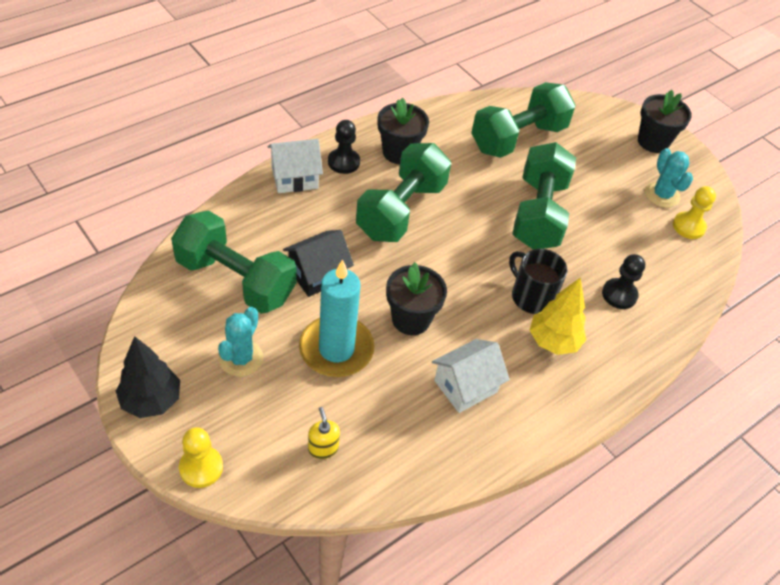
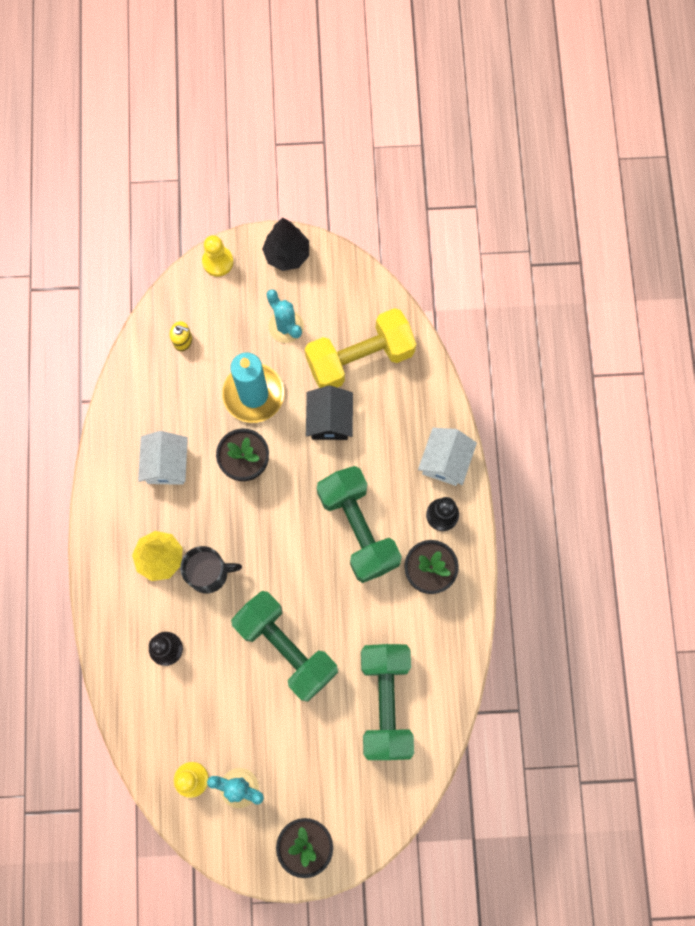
camera: 130 degrees right, 25 degrees up
(236, 280) = (360, 358): green dumbbell -> yellow dumbbell

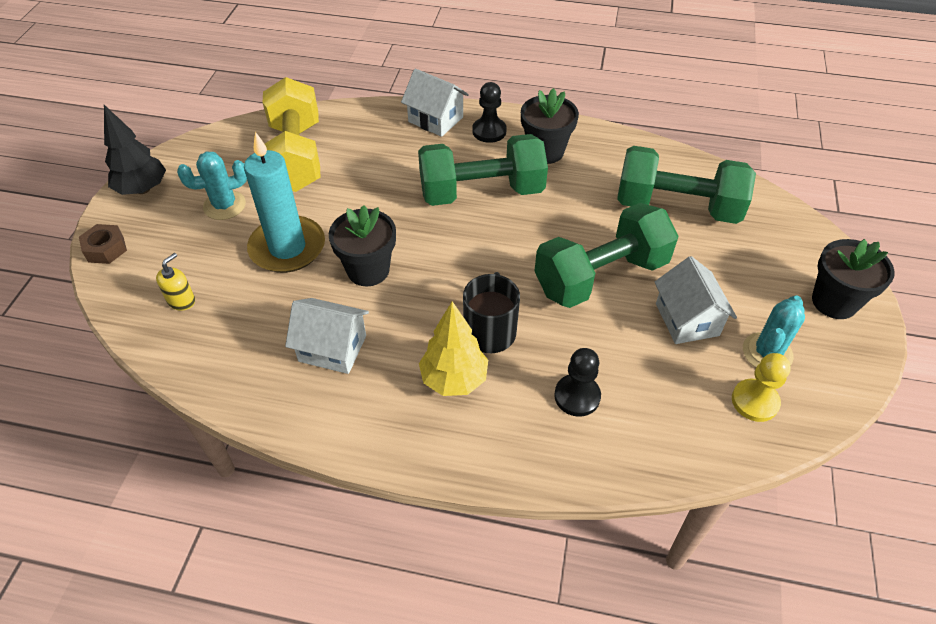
camera: 75 degrees left, 25 degrees down
(217, 262) = (106, 249): yellow pawn -> brown nut
(257, 722) = (687, 319): none -> white house
(329, 420) = (352, 191): black house -> none

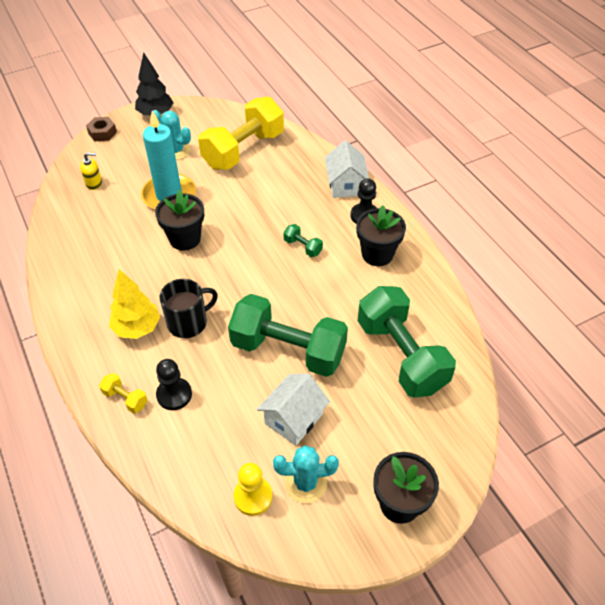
camera: 50 degrees right, 0 degrees up
(332, 348) = (114, 262): white house -> none
(481, 192) = (303, 247): green dumbbell -> green dumbbell, size x0.41
(544, 443) = (125, 398): none -> yellow dumbbell

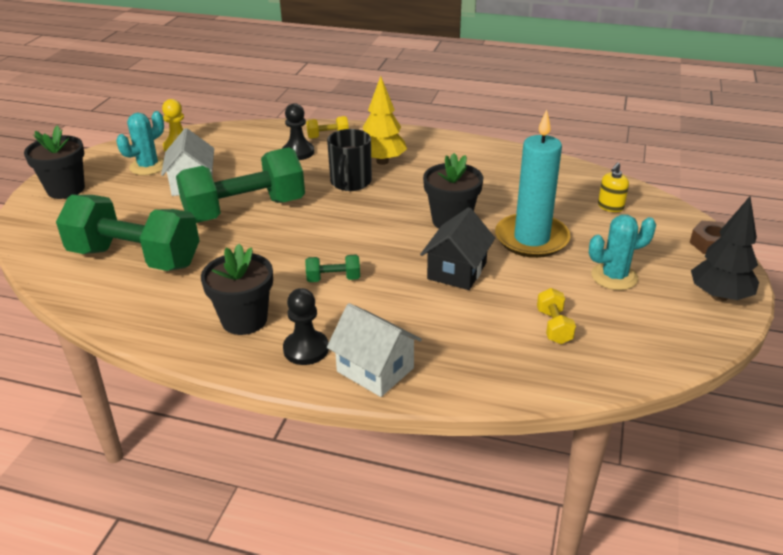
camera: 135 degrees right, 15 degrees down
(236, 205) = (457, 271): none -> black house
(243, 150) = (554, 326): yellow dumbbell -> yellow dumbbell, size x0.41

